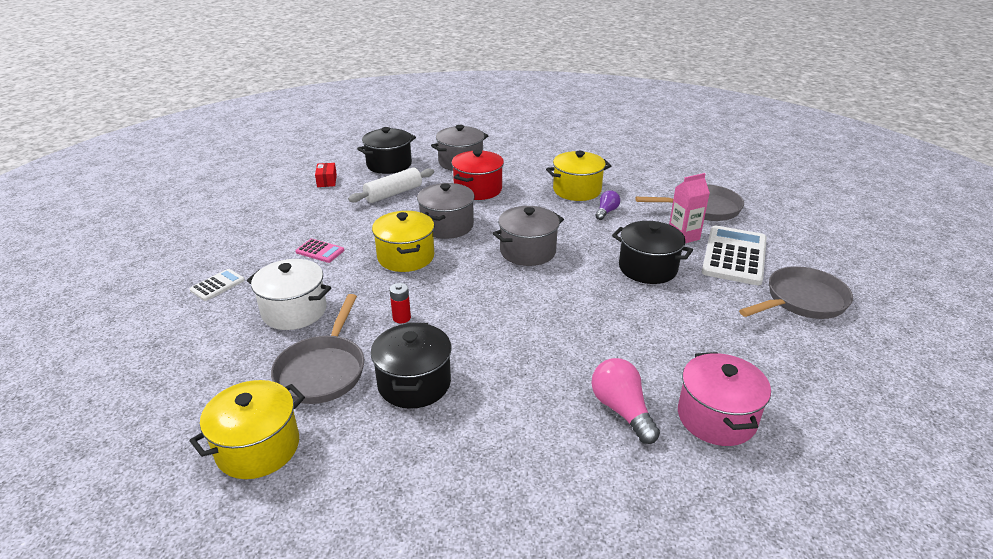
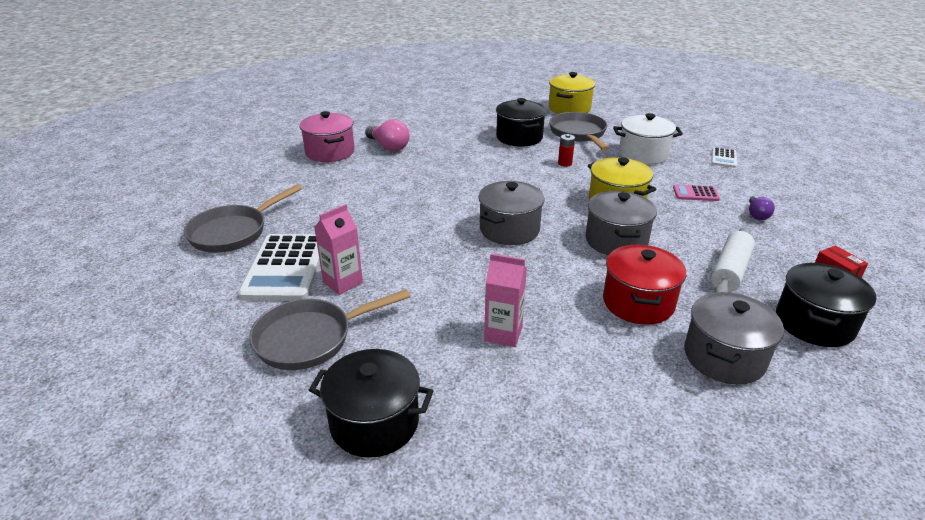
camera: 160 degrees right, 0 degrees up
(577, 190) = (503, 334): yellow pot -> pink carton
(606, 212) = (446, 301): purple light bulb -> purple light bulb (757, 214)
(647, 268) = (382, 235): black pot -> black pot (374, 422)

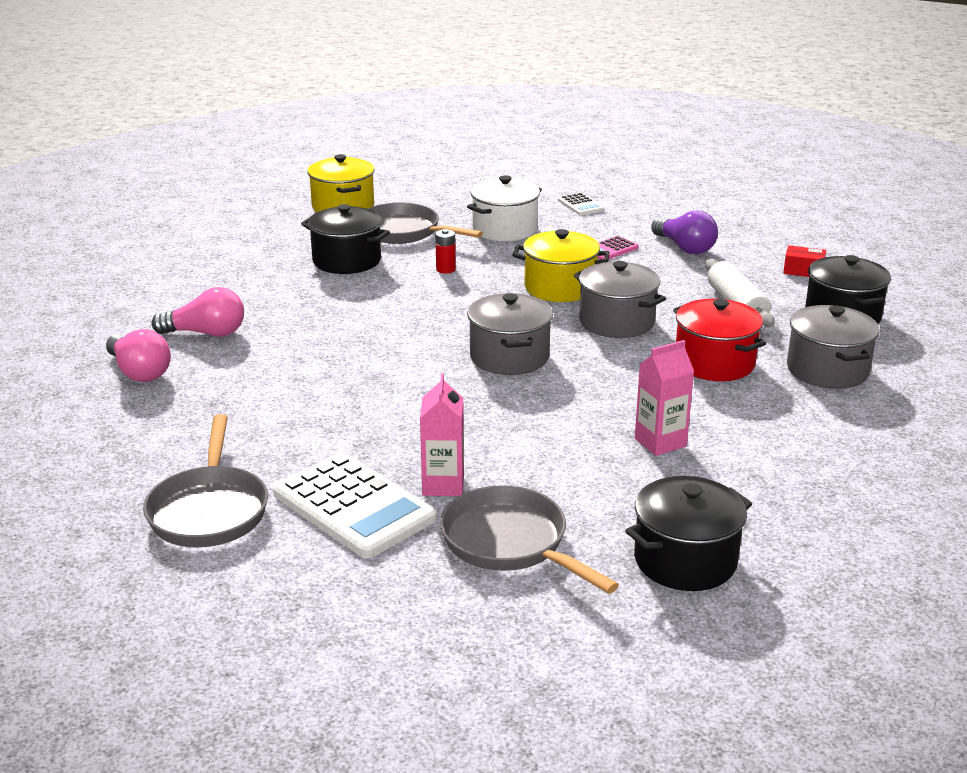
camera: 45 degrees left, 5 degrees down
(310, 338) = (510, 543): grey pan -> grey pan turned 120 degrees clockwise
(330, 152) = (139, 372): pink pot -> pink light bulb
(757, 214) = (684, 247): purple light bulb -> purple light bulb, size x1.62

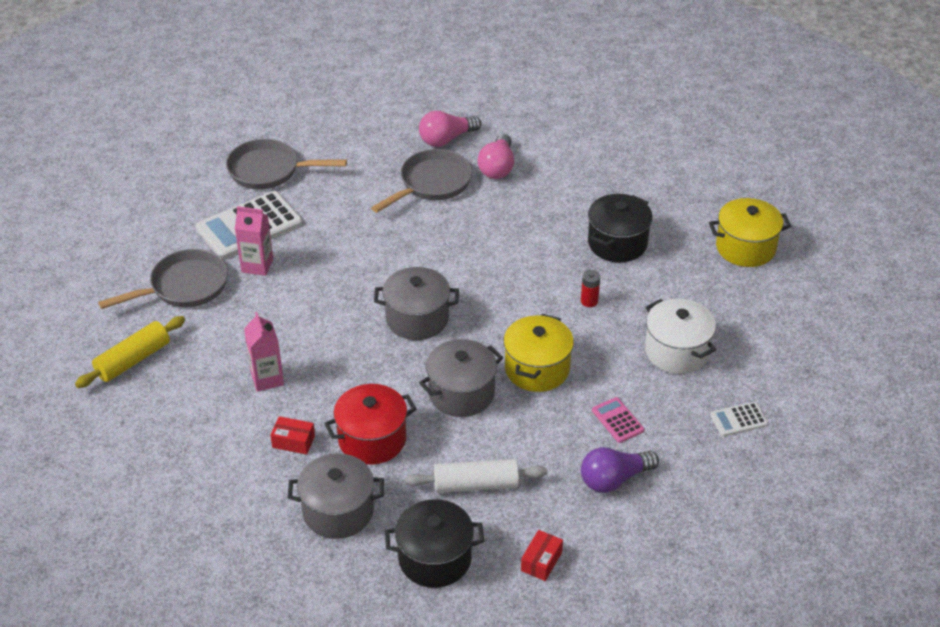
camera: 100 degrees right, 15 degrees up
(404, 232) = (678, 283): grey pan -> grey pan (432, 184)
(685, 560) = (133, 360): black pot -> yellow rolling pin
(750, 409) = (293, 441): none -> red box

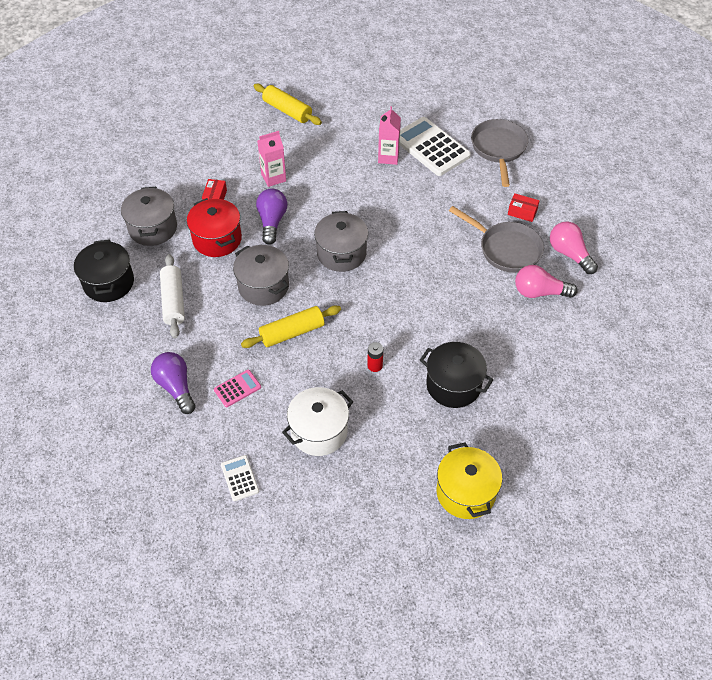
camera: 85 degrees right, 10 degrees up
(184, 287) = (360, 123): grey pan -> none
(350, 382) = (272, 222): none -> purple light bulb
(537, 369) = (292, 332): yellow pot -> yellow rolling pin
(541, 561) = (101, 343): red box -> red box (522, 212)

